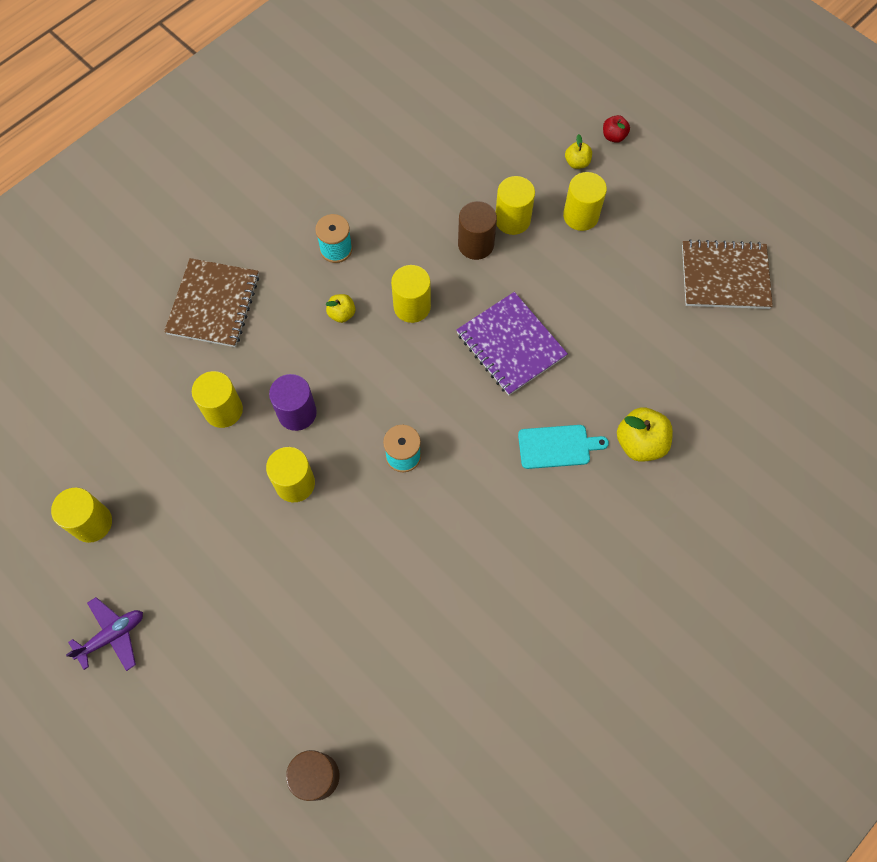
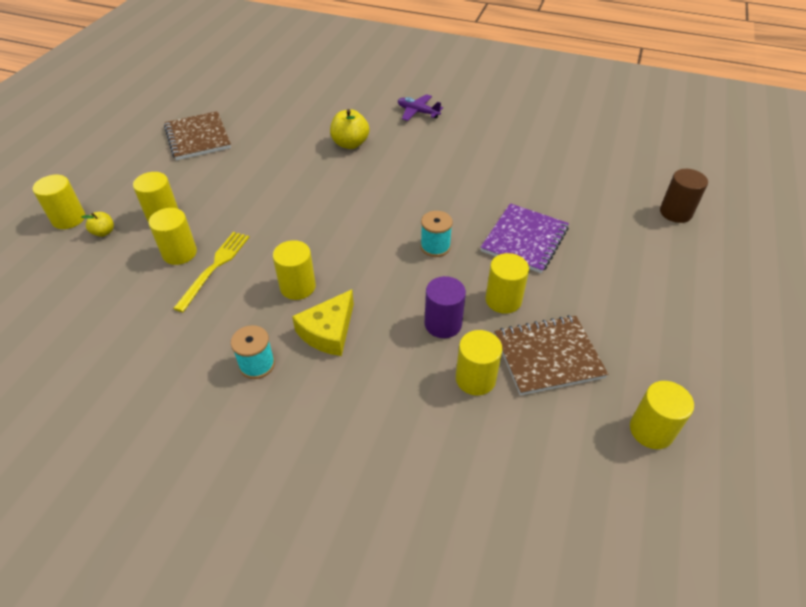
camera: 115 degrees left, 20 degrees down
(112, 635) = (715, 362): purple plane -> purple plane (418, 112)
(213, 304) = (369, 443): brown notebook -> brown notebook (548, 356)
(342, 314) = (328, 331): yellow apple -> yellow cheese
(476, 244) = (214, 267): brown cylinder -> yellow fork
(511, 345) = (306, 219): purple notebook -> purple notebook (524, 239)
(557, 446) = (376, 176): turquoise cutting board -> none
(614, 136) = (68, 219): red apple -> yellow cylinder

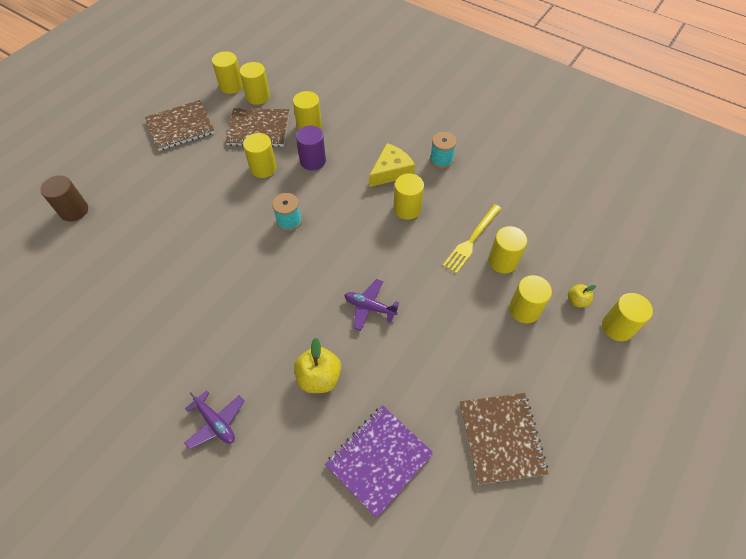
camera: 165 degrees left, 10 degrees up
(320, 191) = (369, 307): none -> purple plane
(524, 239) = (215, 212): purple notebook -> purple notebook (379, 460)
(590, 417) = (258, 97): none -> yellow cylinder
(661, 335) = (180, 127): none -> brown notebook

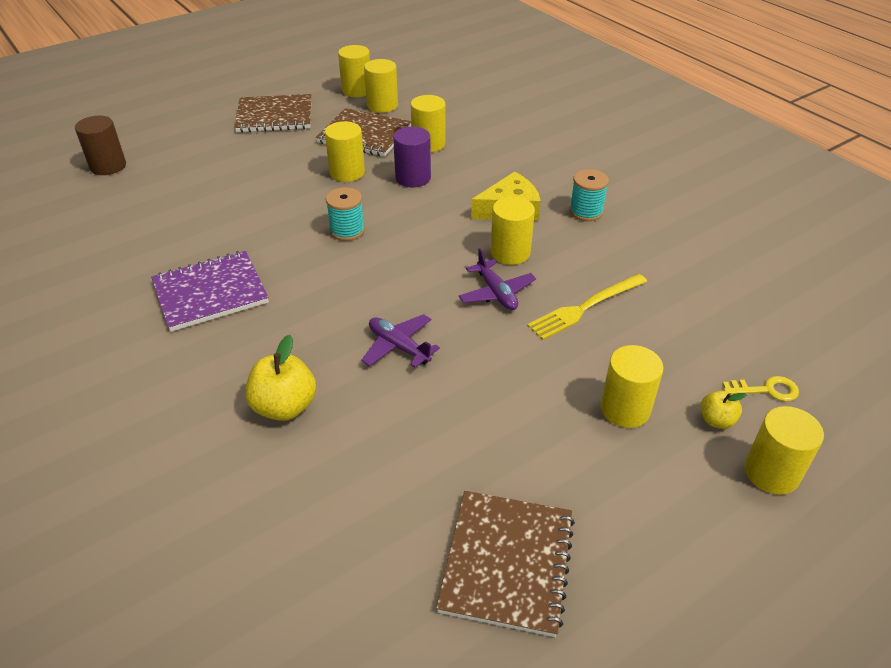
camera: 20 degrees right, 15 degrees down
(216, 422) = (123, 417): purple plane -> purple plane (496, 293)
(379, 460) = (309, 531): purple notebook -> purple notebook (210, 293)
(502, 261) = (620, 343): yellow cylinder -> none
(596, 270) = (766, 390): none -> yellow key

